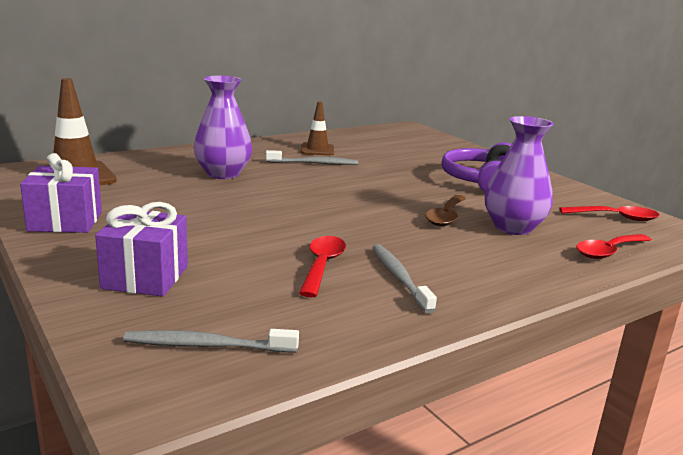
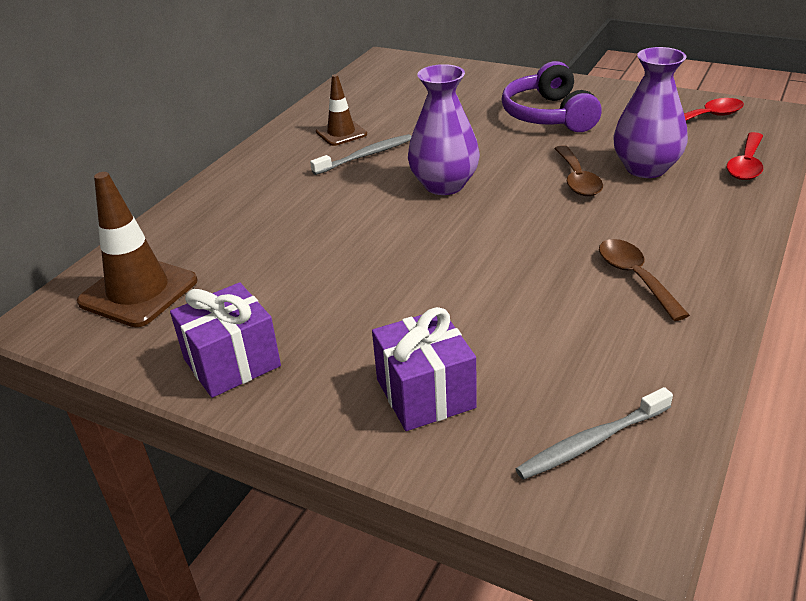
camera: 25 degrees left, 15 degrees up
(223, 174) = (295, 213): purple vase -> purple vase (444, 185)
(322, 266) = (557, 295): red spoon -> none
(399, 278) = (635, 277): grey toothbrush -> brown spoon

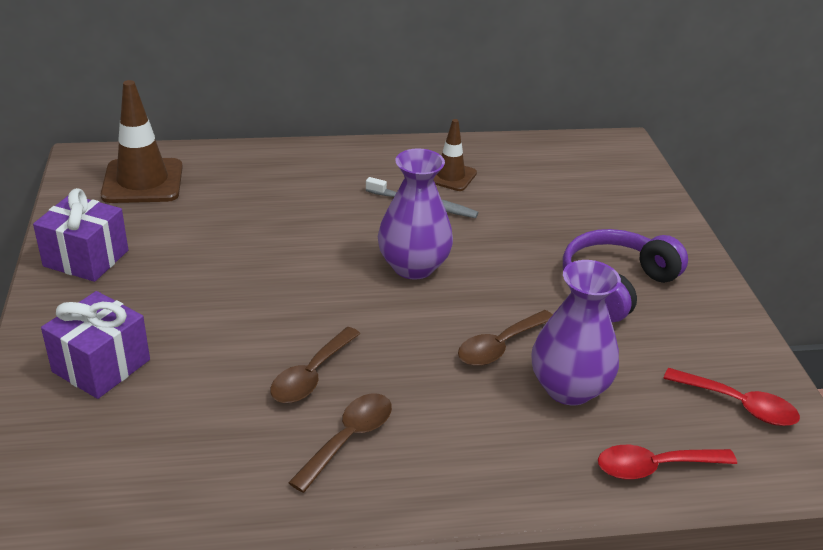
camera: 50 degrees right, 0 degrees up
(541, 273) = (311, 375): none -> brown spoon
(592, 441) = (89, 479): grey toothbrush -> none

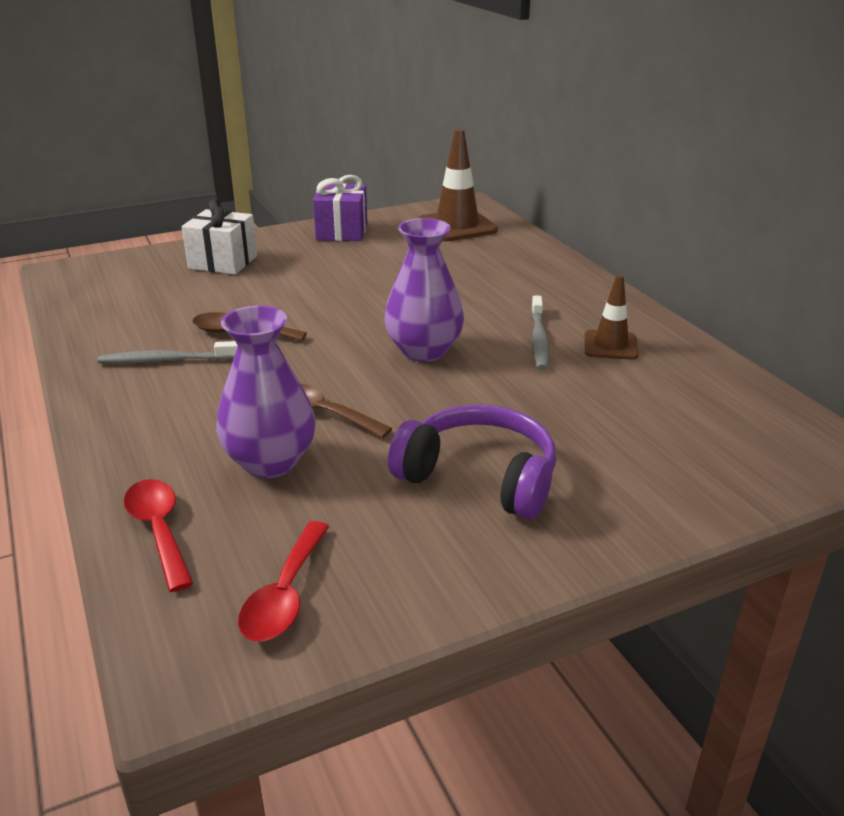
camera: 75 degrees right, 5 degrees down
(101, 366) = (223, 262): purple gift -> white gift
(348, 439) = (167, 360): brown spoon -> grey toothbrush

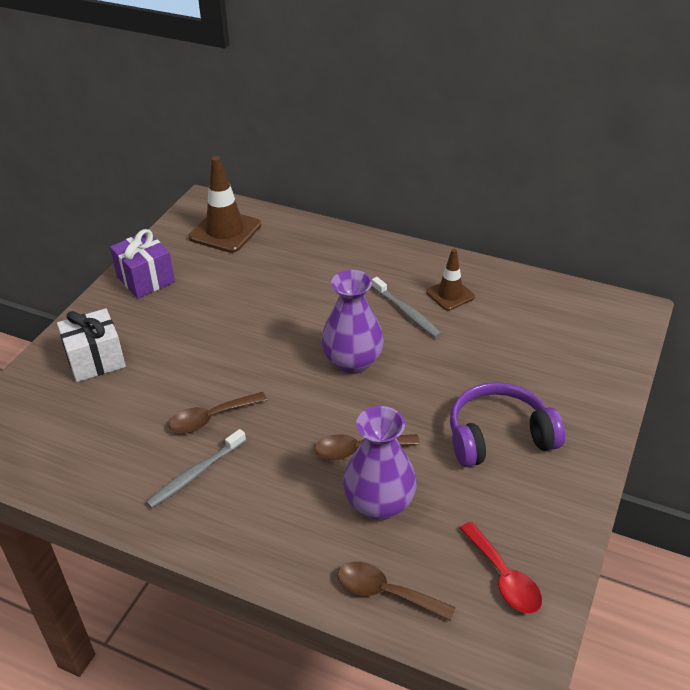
camera: 40 degrees left, 10 degrees up
(159, 530) = (386, 592): red spoon -> brown spoon

